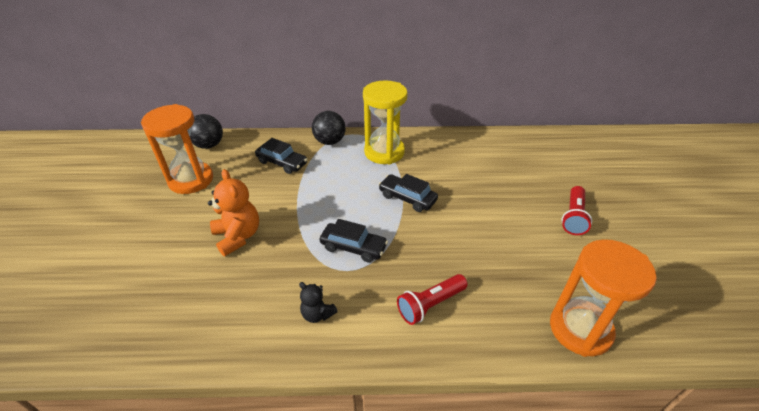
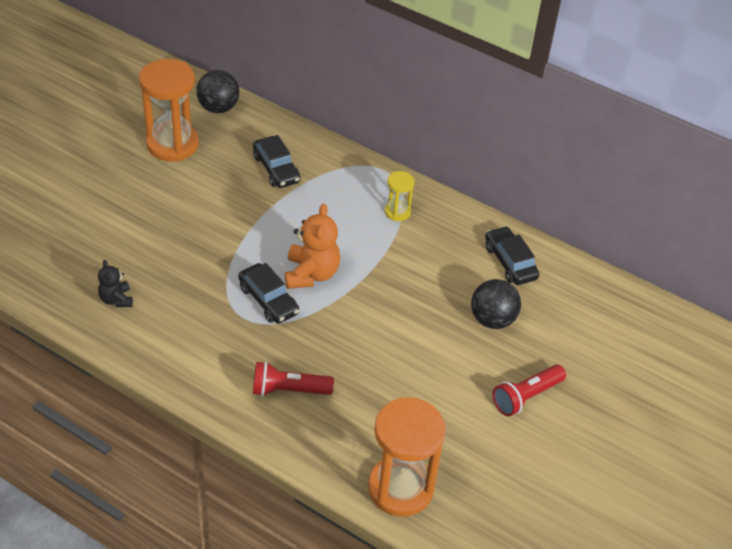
camera: 30 degrees right, 5 degrees up
(238, 236) = (174, 231): orange teddy bear -> orange teddy bear (311, 274)
(317, 314) = (186, 341): black teddy bear -> black teddy bear (116, 299)
(330, 141) = (349, 167): black ball -> black ball (492, 319)
(384, 152) = (397, 212): yellow hourglass -> yellow hourglass, size x0.49
(407, 198) = (369, 279): black car -> black car (510, 262)

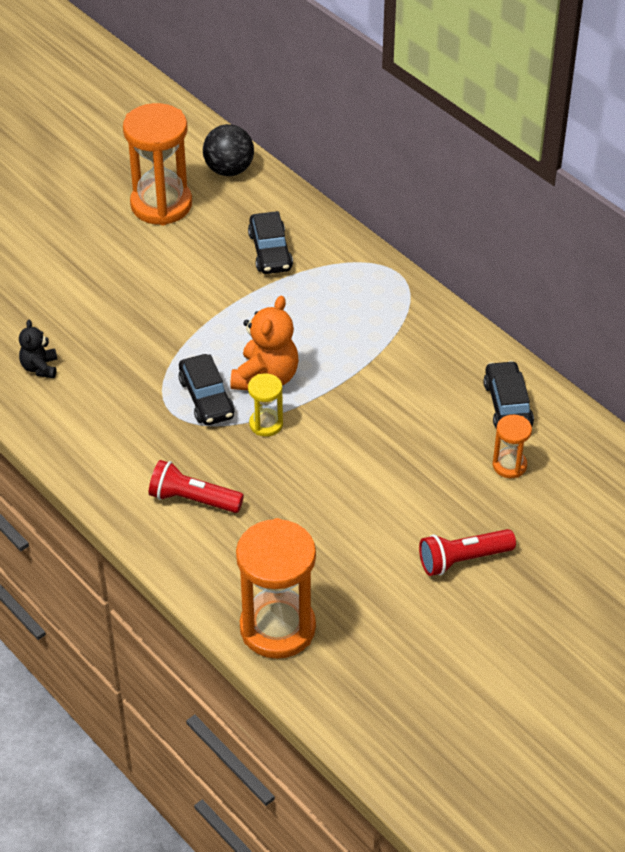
camera: 20 degrees right, 0 degrees up
(397, 212) = (394, 324): yellow hourglass -> yellow hourglass (266, 424)
(492, 319) = (458, 466): black ball -> none
(531, 311) = (509, 465): none -> orange hourglass

